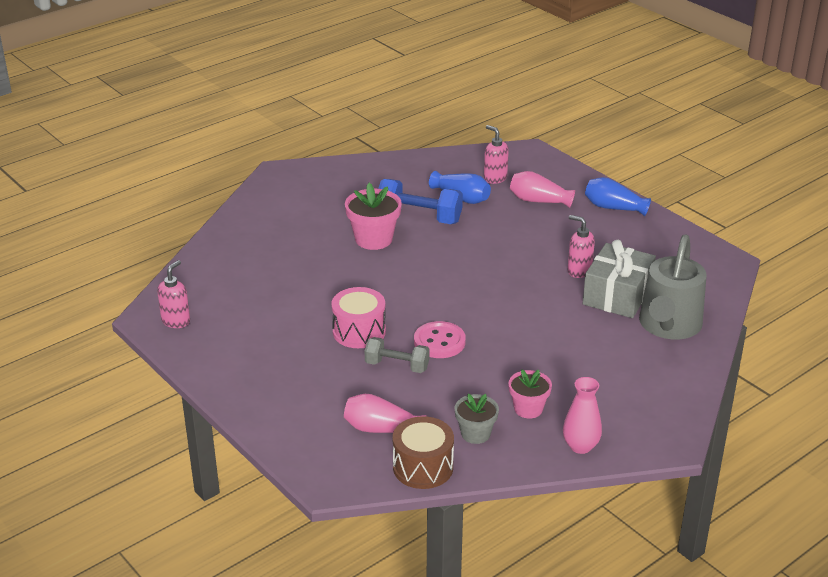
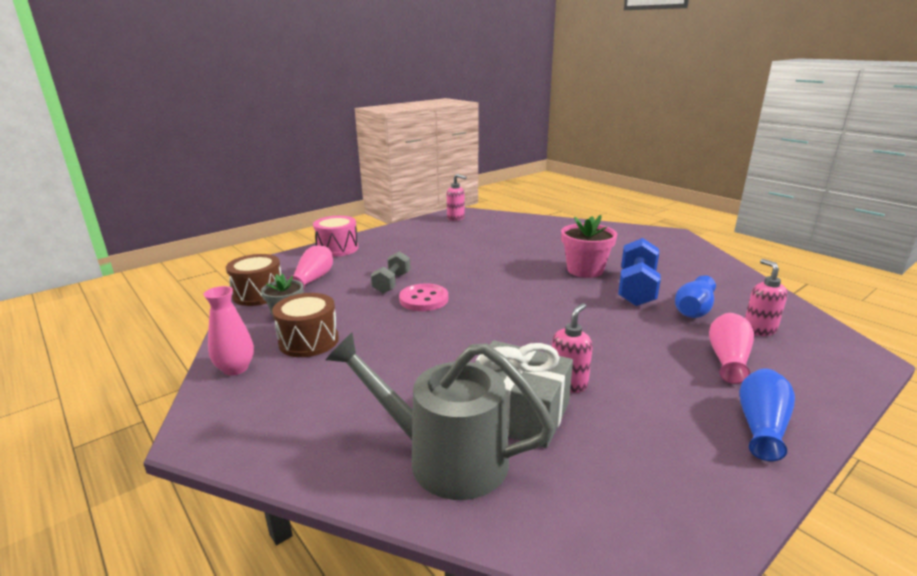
camera: 90 degrees right, 10 degrees down
(359, 331) = (441, 268): pink drum -> pink drum (337, 248)
(495, 178) = (759, 330): pink soap dispenser -> pink soap dispenser turned 60 degrees counterclockwise
(528, 409) = (309, 341): pink flower pot -> brown drum

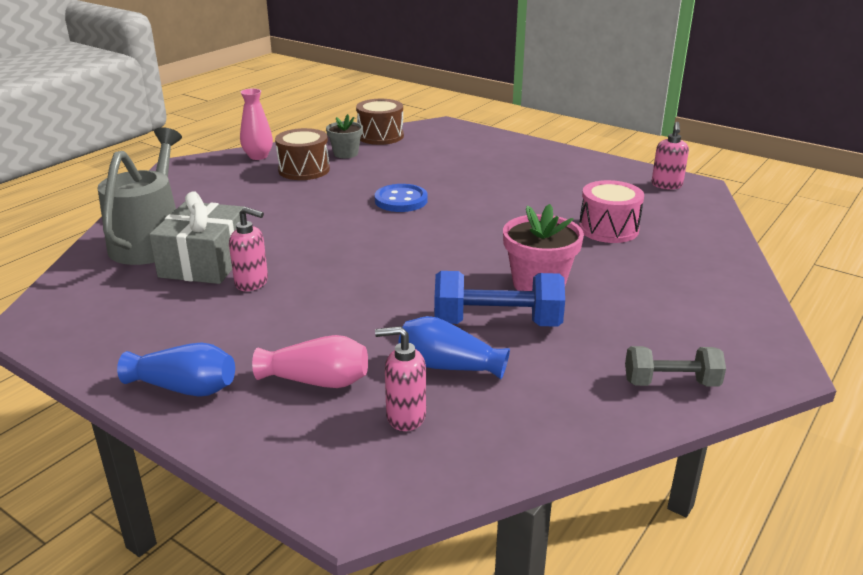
camera: 75 degrees right, 5 degrees up
(313, 279) = (422, 148): pink vase -> none
(337, 248) = (505, 143): pink drum -> pink drum (608, 229)
(392, 283) = (432, 181): grey dumbbell -> grey dumbbell (671, 383)
(424, 299) = (401, 200): pink button -> blue button
(759, 330) = (405, 417): pink soap dispenser -> pink soap dispenser turned 150 degrees counterclockwise

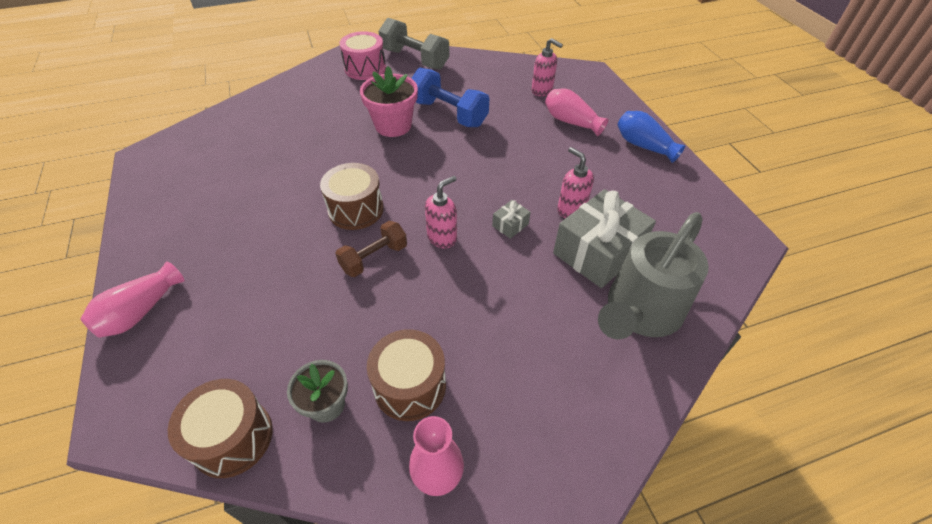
camera: 145 degrees left, 20 degrees up
(307, 252) = (510, 225): none -> grey gift
(401, 200) = (374, 258): blue button -> brown dumbbell
(449, 366) = (499, 103): blue vase -> none
(459, 216) = (356, 209): none -> brown drum
(508, 143) = (141, 311): none -> pink vase
(608, 229) = (283, 145): pink drum -> pink drum (365, 68)
(666, 185) = (161, 165): pink soap dispenser -> pink soap dispenser (442, 238)
(671, 383) = (415, 59): grey dumbbell -> grey dumbbell, size x1.55

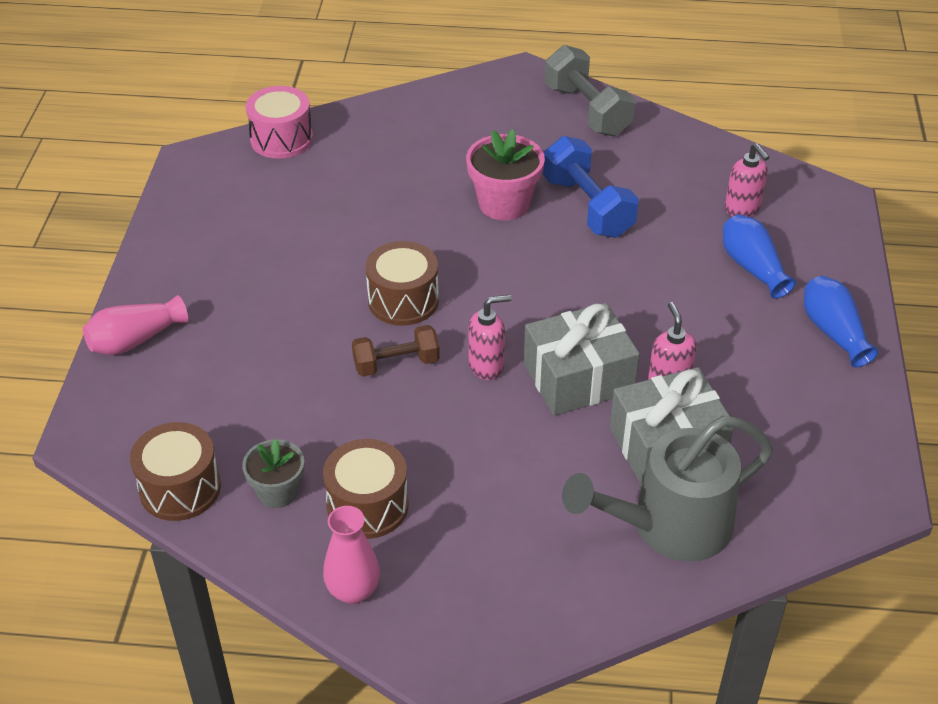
camera: 25 degrees right, 5 degrees down
(365, 68) = (510, 108): pink drum -> pink drum (281, 139)
(510, 225) = (578, 378): grey gift -> grey gift, size x2.36
(571, 122) = (752, 268): pink vase -> blue vase

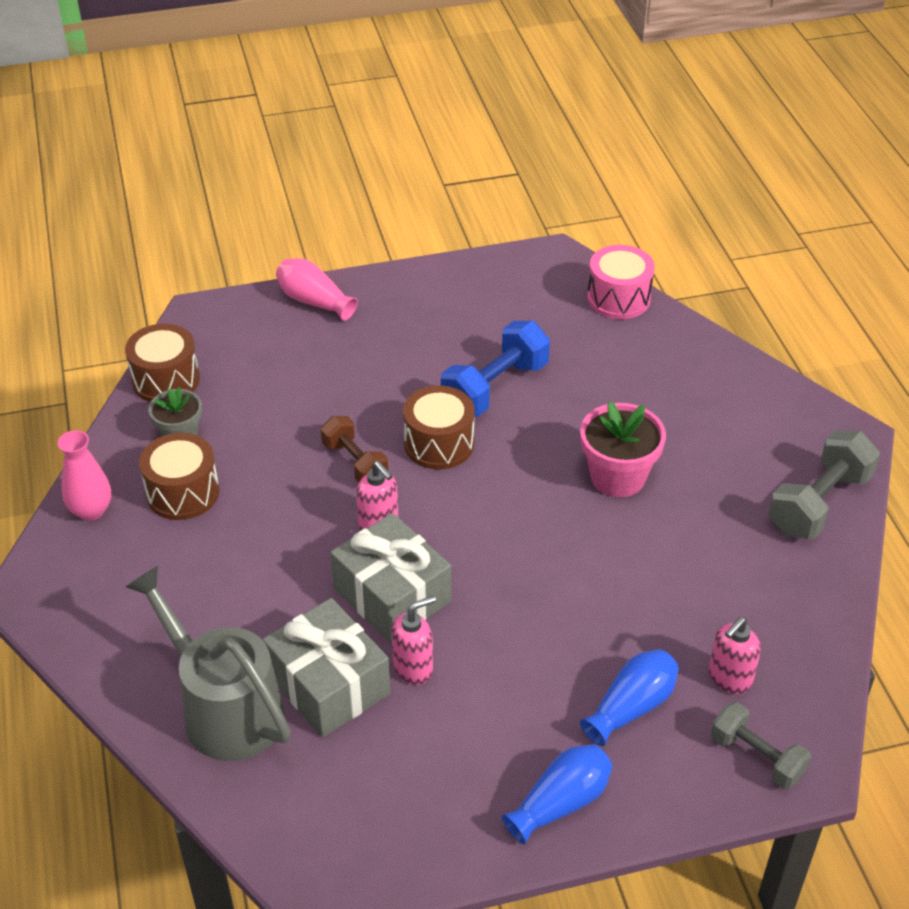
camera: 70 degrees right, 0 degrees up
(587, 207) = (651, 542): blue dumbbell -> blue dumbbell (495, 388)
(818, 218) = (757, 757): none -> grey dumbbell

